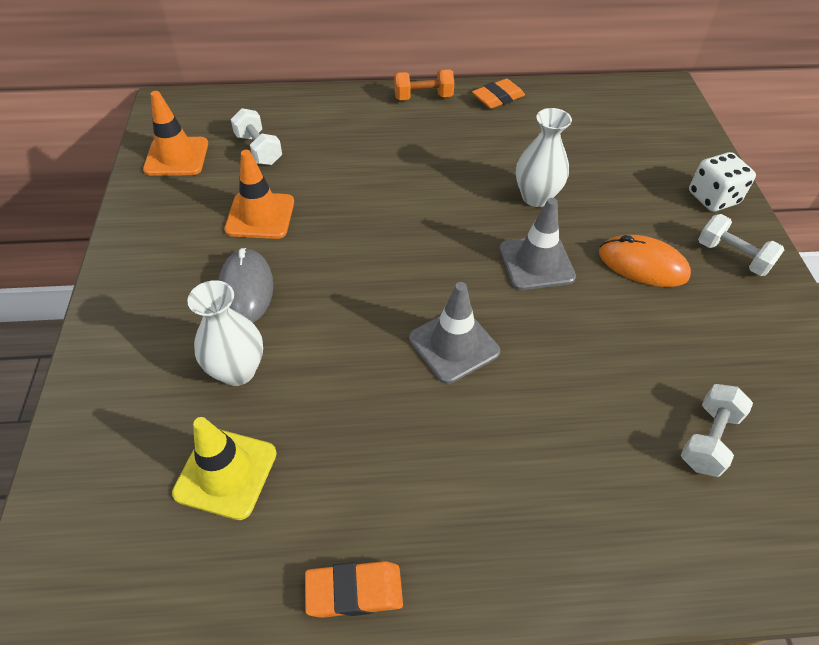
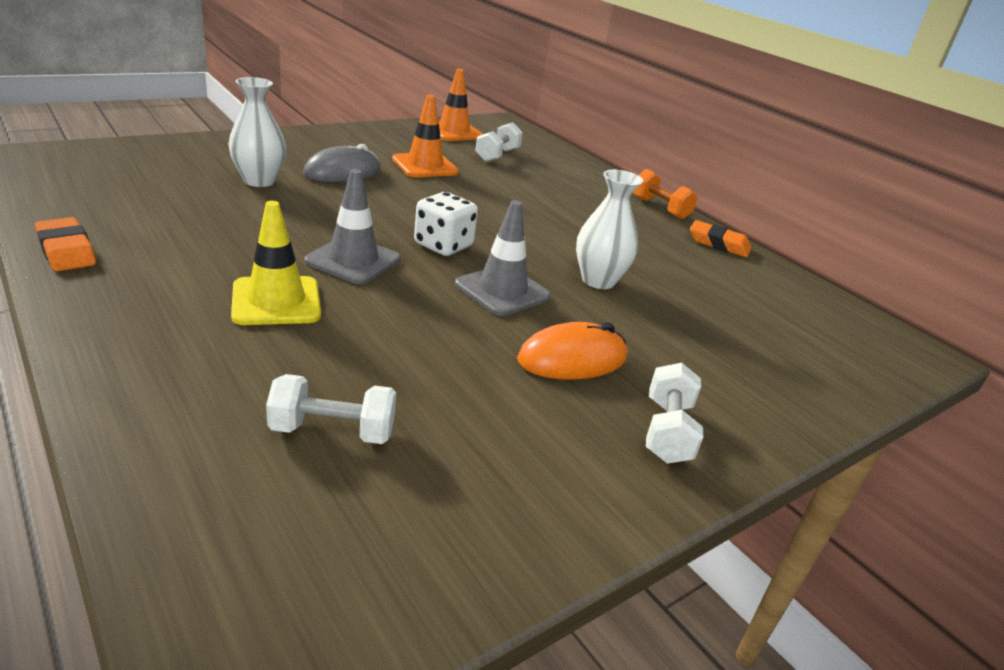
camera: 55 degrees right, 20 degrees down
(226, 473) = (161, 191): yellow traffic cone -> yellow traffic cone (276, 301)
(642, 265) = (572, 359): orange mouse -> orange mouse turned 75 degrees clockwise
(713, 198) = (760, 406): white dice -> white dice (443, 245)

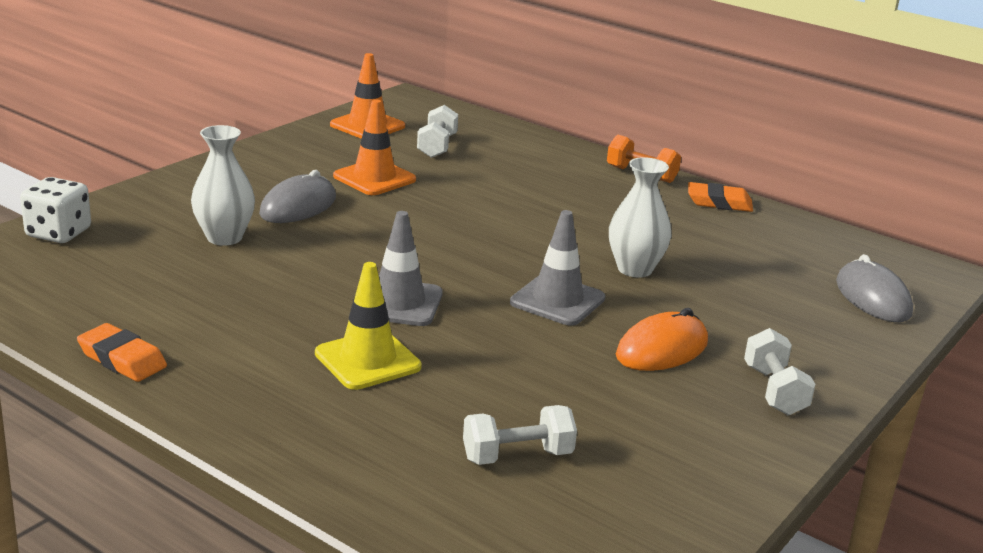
camera: 15 degrees left, 5 degrees down
(443, 245) = (468, 267): white dice -> white dice (58, 233)
(831, 360) = (873, 298): none -> grey mouse

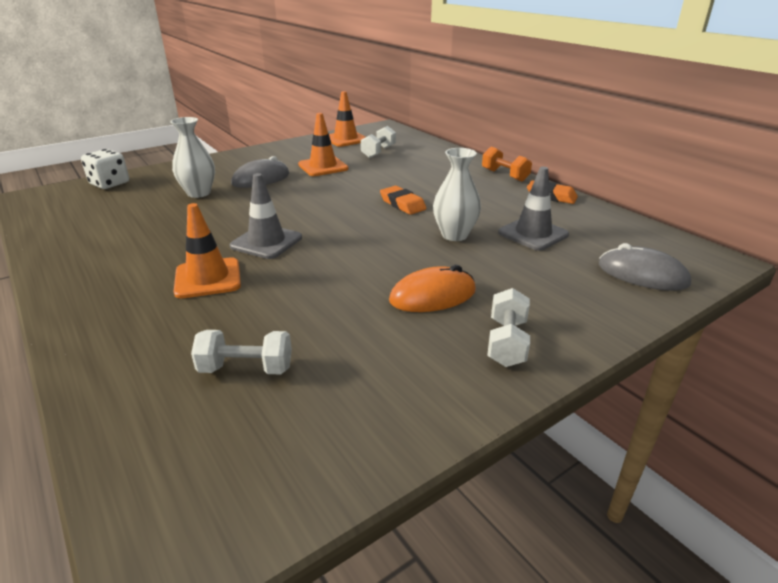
camera: 20 degrees right, 5 degrees up
(122, 359) = (57, 259): orange eraser -> orange eraser (402, 204)
(367, 360) = (208, 278): yellow traffic cone -> orange traffic cone
(557, 300) = (379, 251): grey traffic cone -> grey traffic cone (533, 234)
(873, 298) = (642, 274): grey mouse -> grey mouse turned 60 degrees counterclockwise

